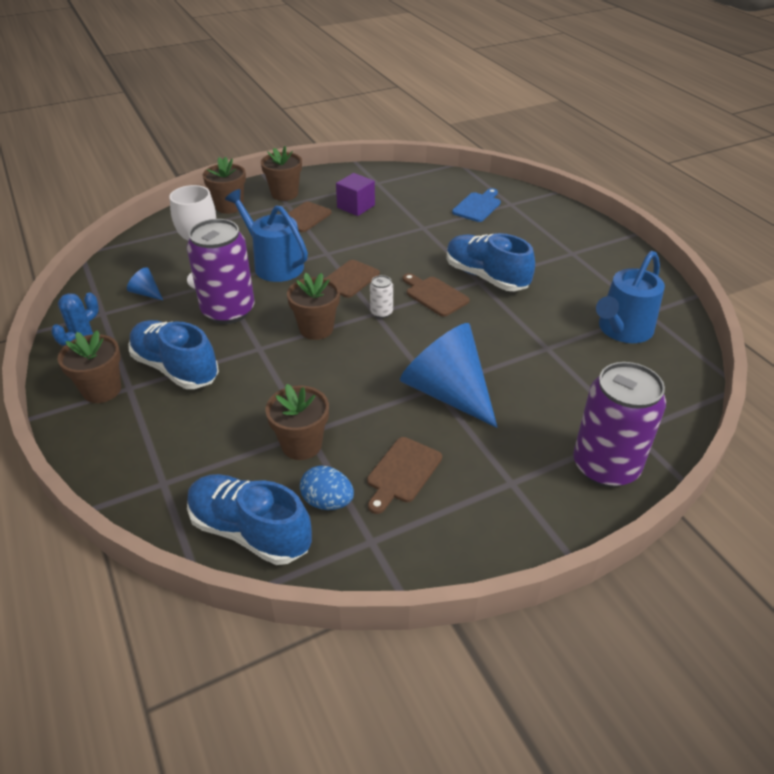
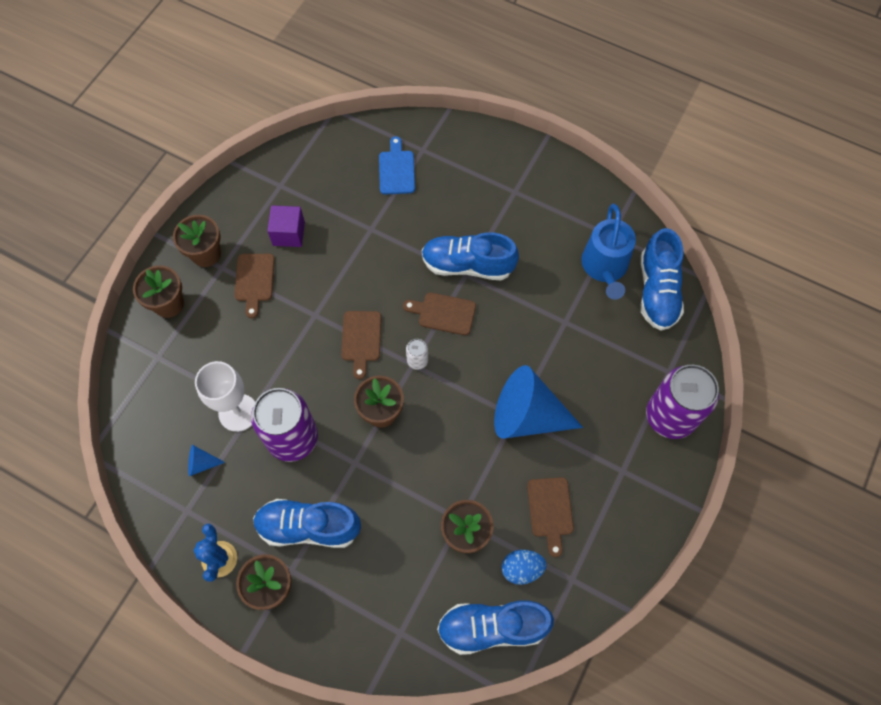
camera: 35 degrees left, 25 degrees up
(274, 264) = (281, 358): blue watering can -> none
(668, 368) = (657, 291): none -> blue shoe

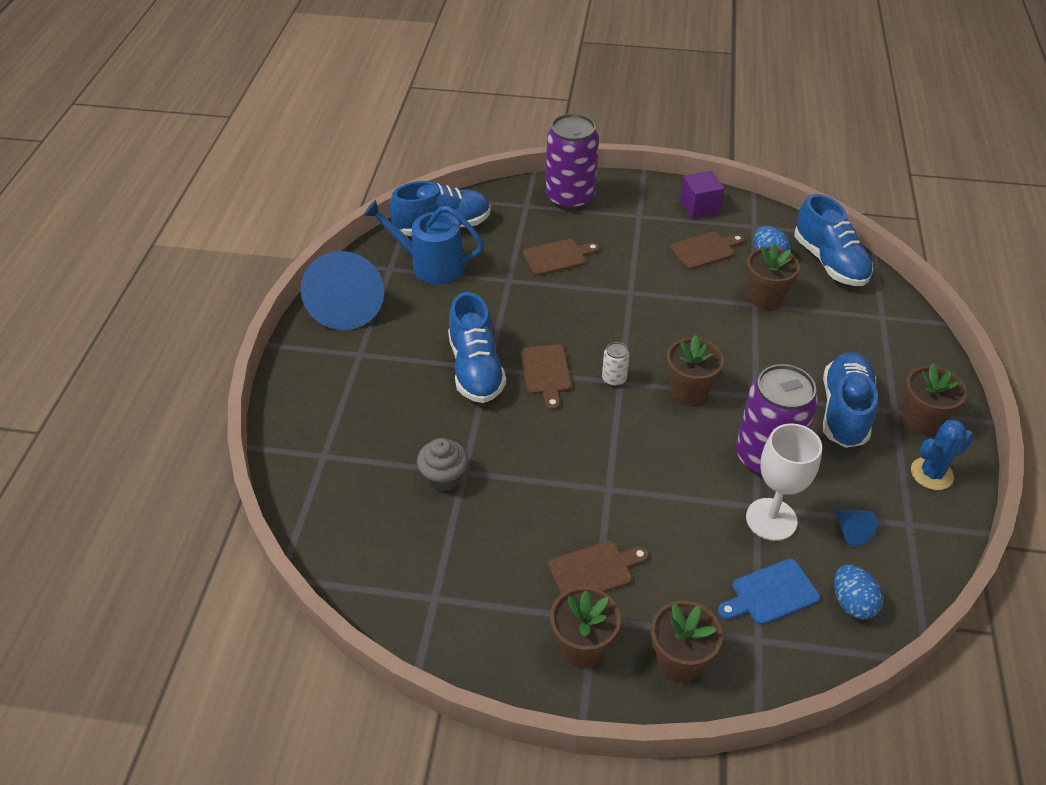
camera: 110 degrees left, 20 degrees down
(150, 431) = (852, 603): none -> blue egg
(289, 233) = (508, 558): purple cube -> purple cube (699, 207)
(308, 527) = (844, 411): blue shoe -> blue shoe turned 150 degrees counterclockwise
(361, 339) = (615, 434): brown cutting board -> brown cutting board (557, 257)
(371, 215) = (444, 477): none -> grey cupcake
(396, 170) = (365, 472): blue cutting board -> blue cutting board (771, 594)
(527, 416) = (625, 284): blue cone -> blue cone (347, 305)
(605, 267) = (431, 265): blue watering can -> blue watering can turned 150 degrees counterclockwise

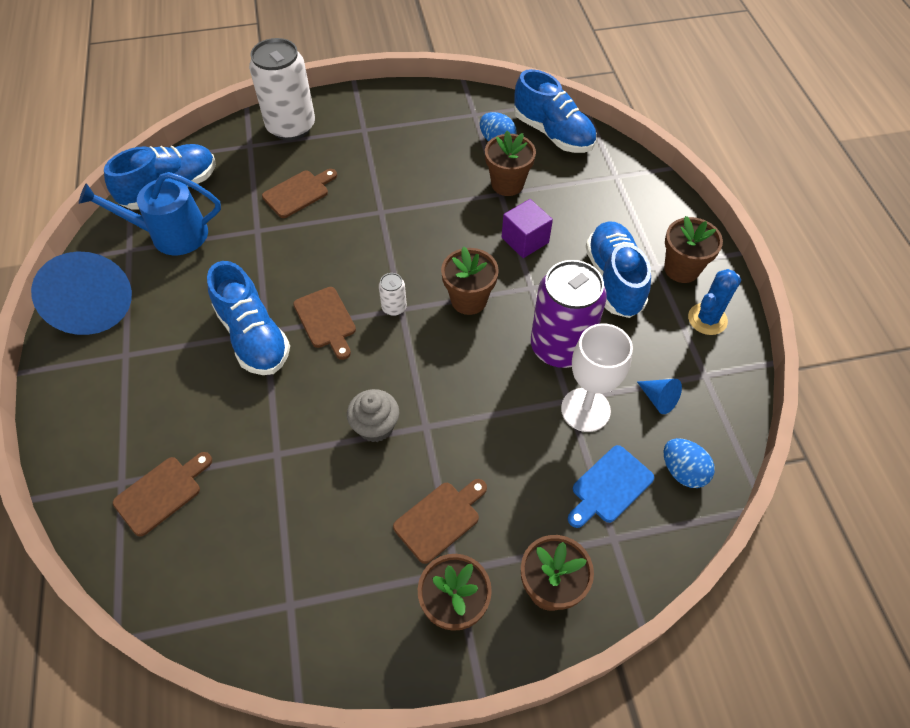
camera: 20 degrees left, 10 degrees up
(444, 477) = (257, 467): grey cupcake -> grey cupcake (375, 426)
(570, 198) = (291, 127): purple can -> white can
(699, 207) = (418, 106): purple cube -> purple cube (525, 240)
(705, 250) = (437, 150): brown cutting board -> brown cutting board (161, 493)

